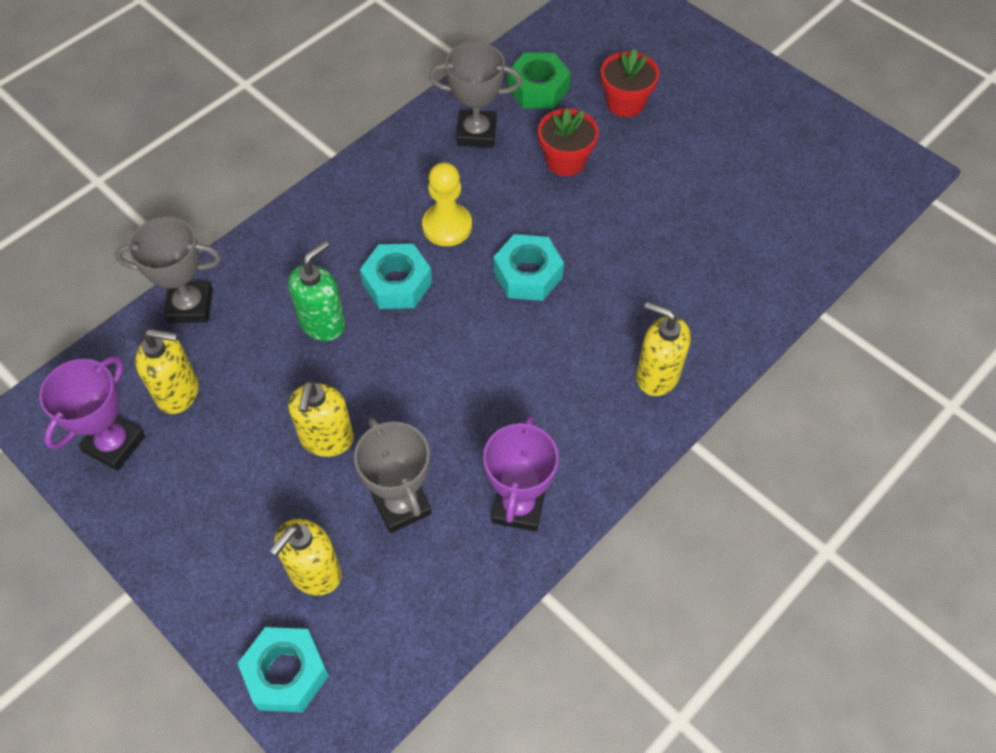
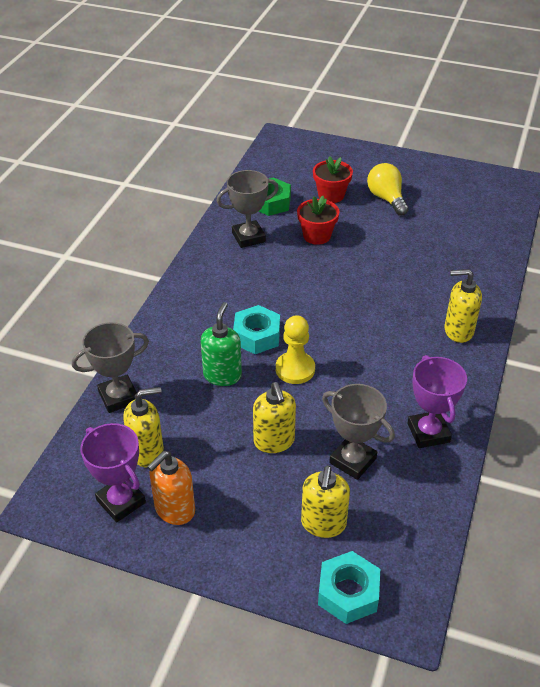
camera: 25 degrees left, 15 degrees down
(114, 444) = (121, 501): purple trophy -> purple trophy turned 45 degrees counterclockwise
(164, 480) = (174, 510): none -> orange soap dispenser
(447, 226) = (267, 294): yellow pawn -> yellow pawn (295, 369)
(528, 274) = (338, 303): turquoise nut -> none
(697, 134) = (386, 199): none -> yellow light bulb

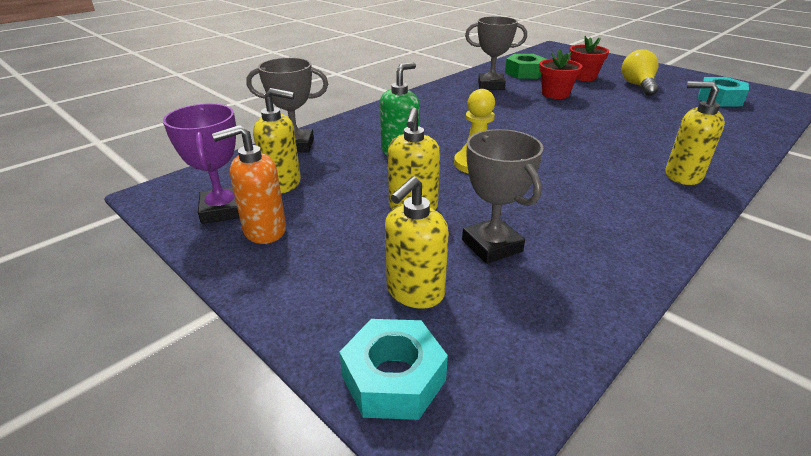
camera: 25 degrees right, 10 degrees down
(257, 336) = (454, 136): turquoise nut -> turquoise nut (719, 99)
(428, 433) = (605, 247): purple trophy -> none

